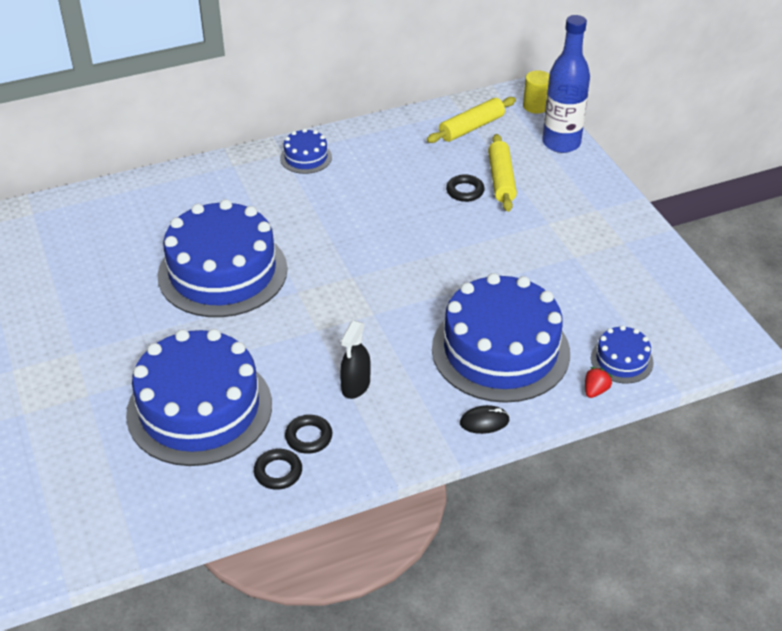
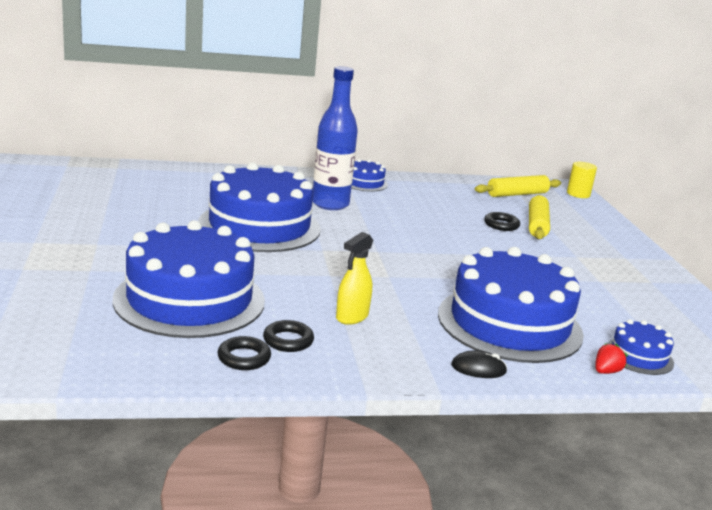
camera: 10 degrees right, 20 degrees down
(355, 386) = (352, 317): black spray bottle -> yellow spray bottle
(561, 143) = (598, 216): blue bottle -> blue bottle (330, 204)

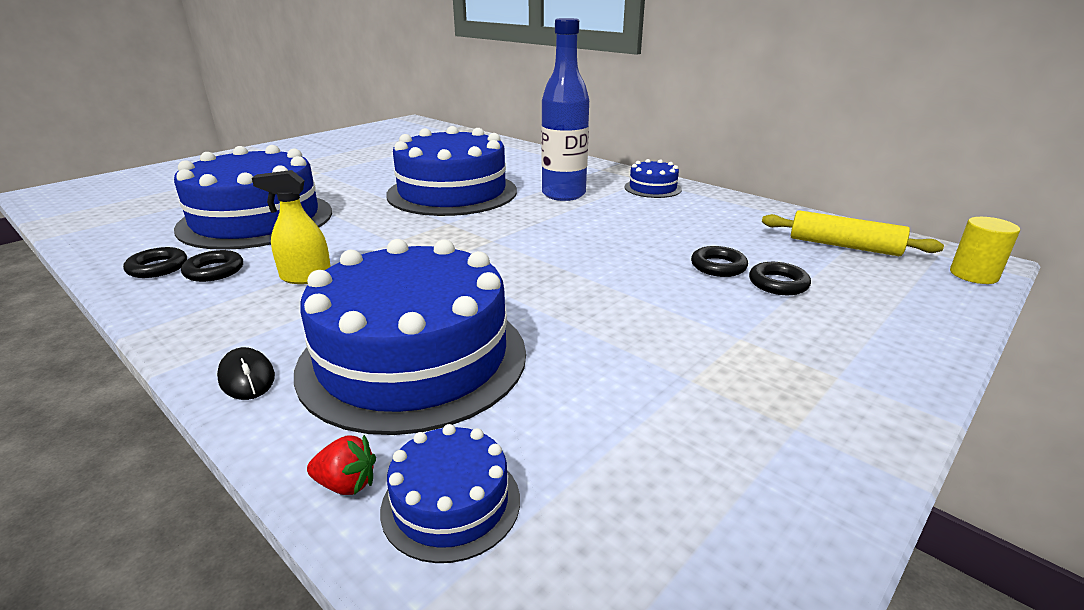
camera: 55 degrees right, 5 degrees up
(537, 225) = (778, 284): yellow rolling pin -> black ring

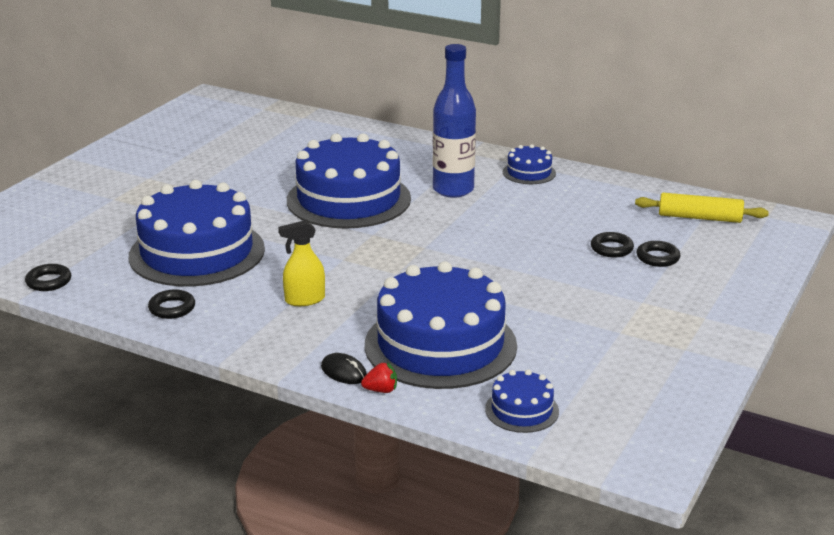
camera: 15 degrees left, 0 degrees up
(214, 271) = (223, 304): black ring -> black ring (49, 281)
(346, 484) = (460, 411): red strawberry -> red strawberry (381, 390)
(973, 275) = (789, 232): yellow cylinder -> none

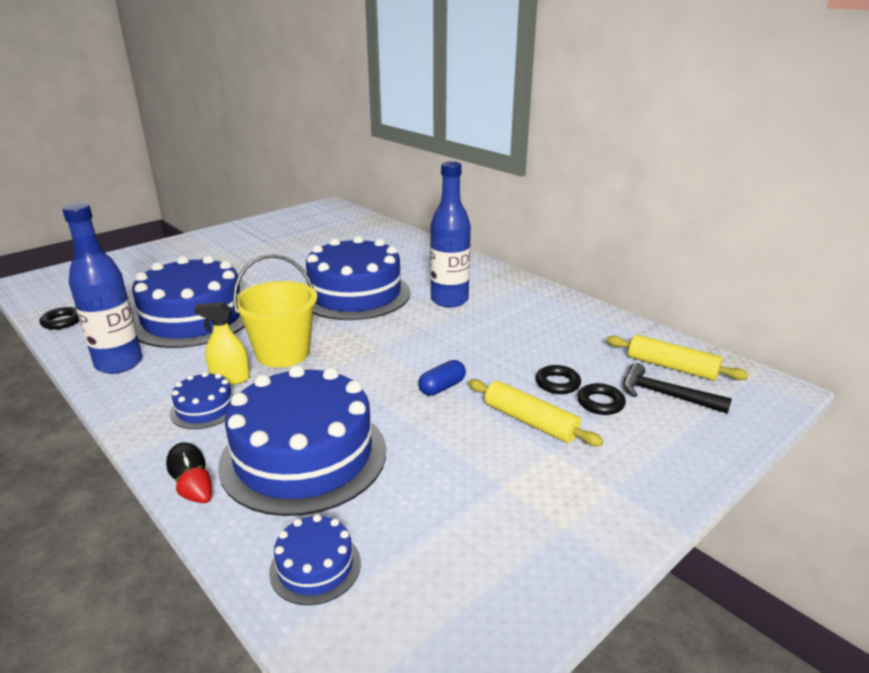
camera: 20 degrees right, 0 degrees up
(172, 308) = (119, 363): black ring -> blue bottle
(333, 269) = (283, 353): none -> yellow bucket
(381, 390) = (198, 497): red strawberry -> red strawberry turned 150 degrees counterclockwise
(513, 270) = (442, 387): none -> blue capsule
(529, 172) = (528, 296): blue cake -> blue cake (205, 408)
(609, 283) = (530, 421): none -> yellow rolling pin
(706, 241) = (665, 395): none -> black hammer

